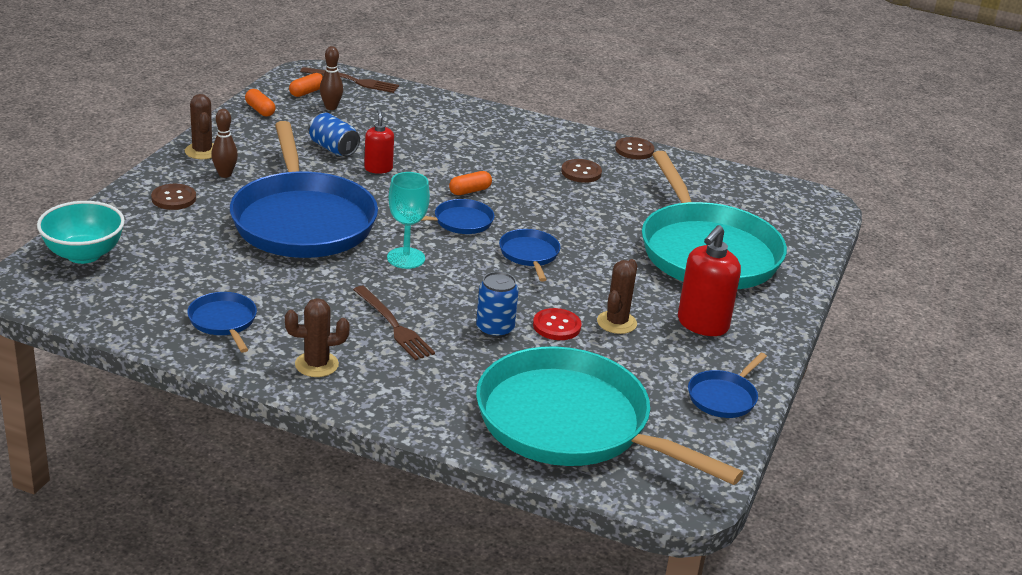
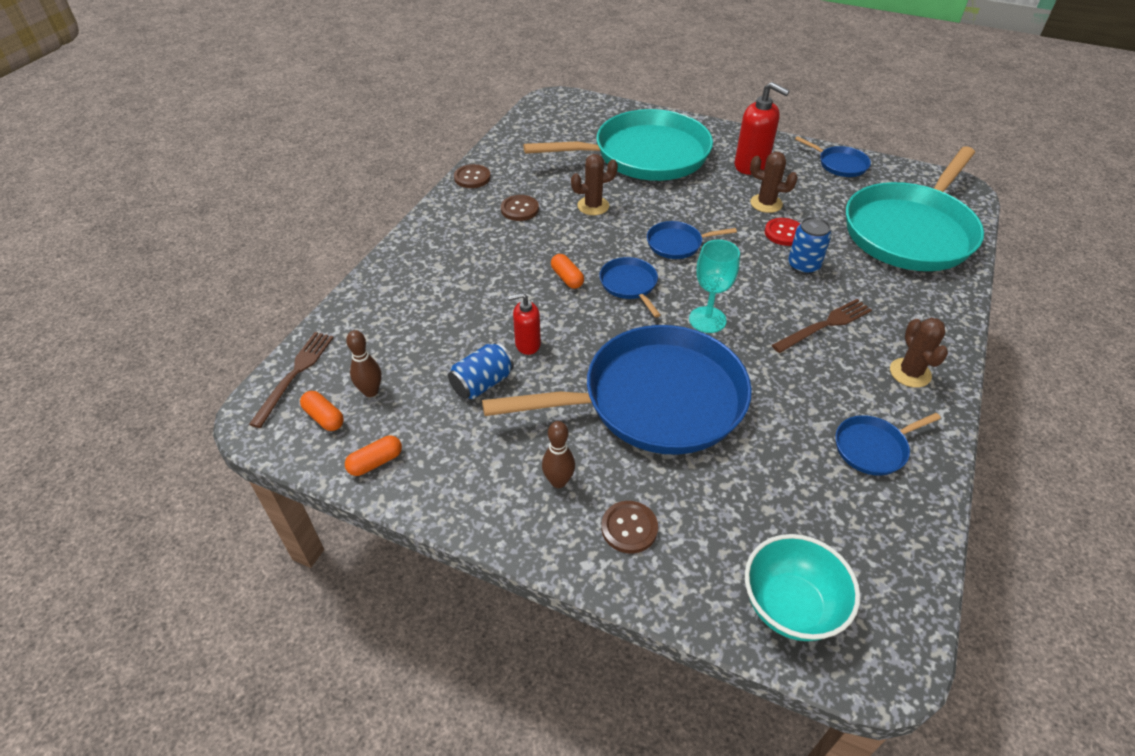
camera: 85 degrees left, 15 degrees up
(202, 151) = (498, 513): brown cactus -> brown cactus (593, 206)

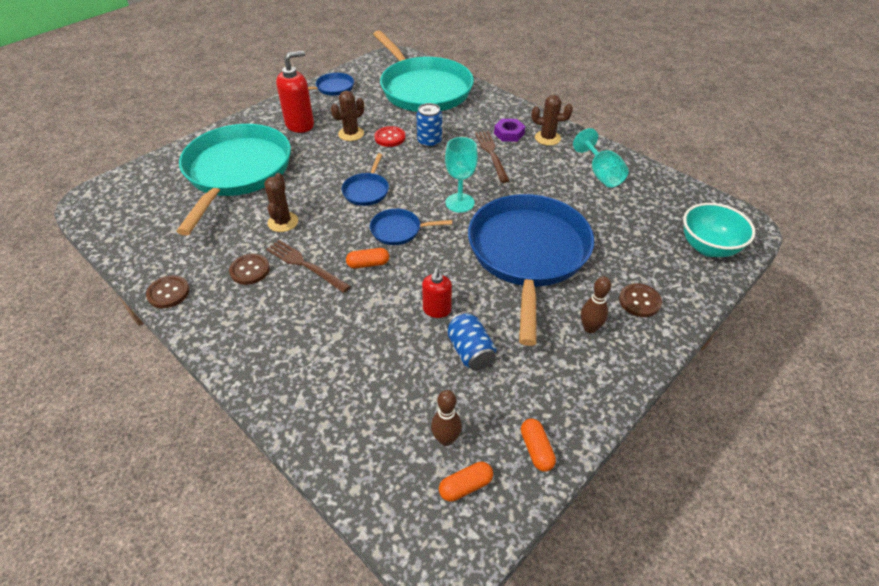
camera: 70 degrees left, 0 degrees up
(295, 374) = (392, 507): brown fork -> brown fork (305, 265)
(873, 448) = (601, 174): blue pan -> turquoise goblet
(884, 332) = (509, 134): none -> purple nut

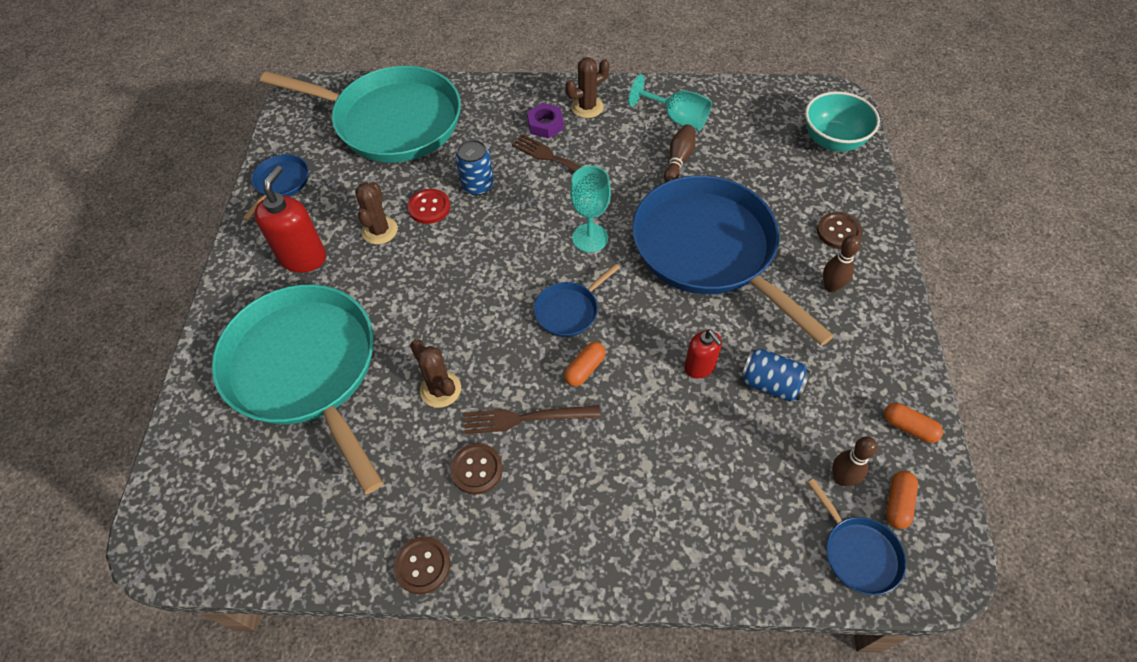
camera: 40 degrees left, 10 degrees up
(366, 191) = (483, 289): blue pan -> blue pan (858, 553)
(572, 196) = (678, 160): none -> brown bowling pin

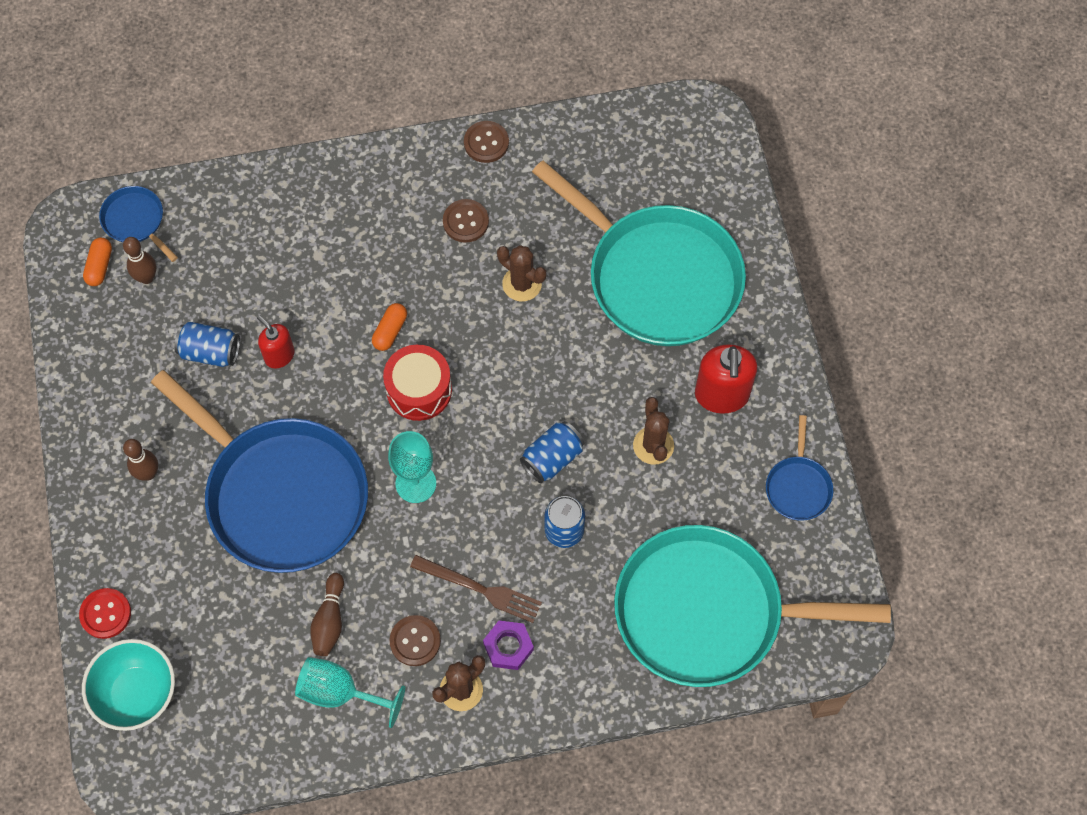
camera: 165 degrees right, 10 degrees up
(429, 207) = (609, 488): red button -> red button (105, 614)
(468, 236) = (552, 458): none -> blue can
(526, 418) = (434, 273): brown fork -> none
(569, 310) = (419, 390): blue pan -> red drum
(838, 232) = (137, 548): brown button -> brown button (415, 641)
(908, 427) = (83, 335): orange capsule -> none

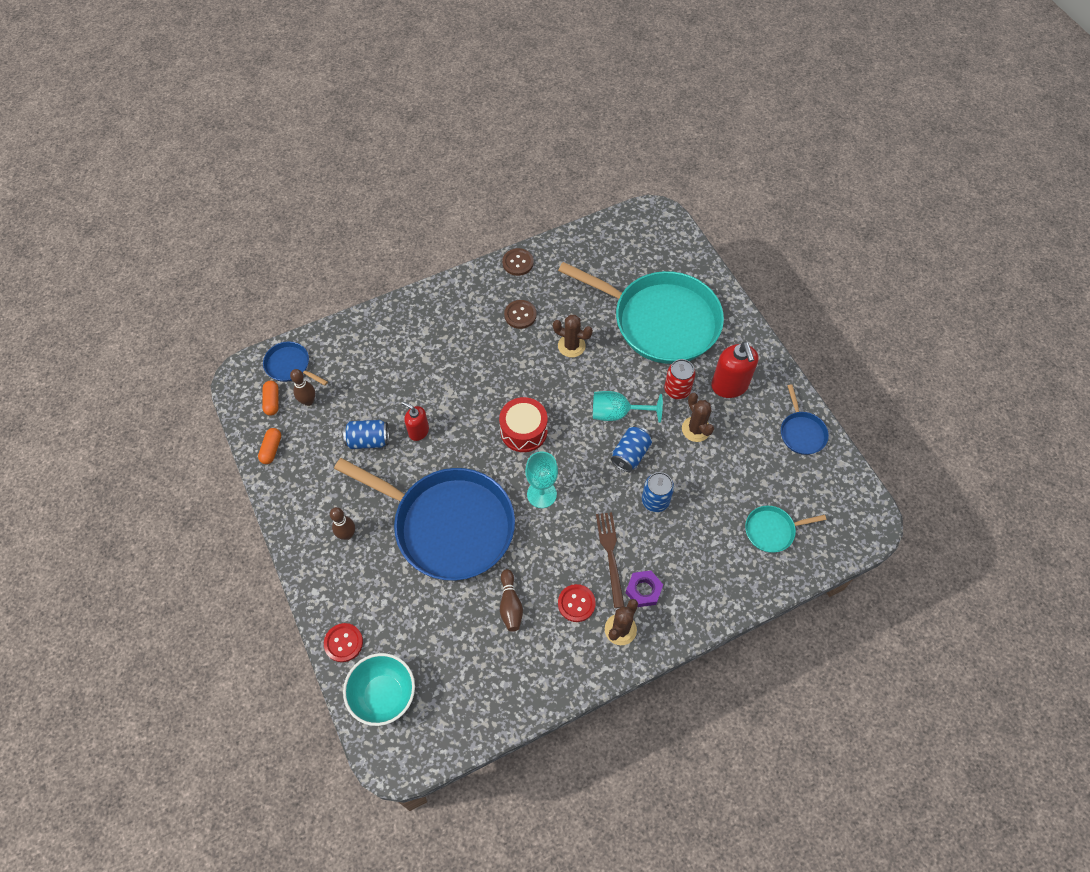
camera: 15 degrees left, 5 degrees down
(339, 692) = (533, 654): turquoise goblet -> turquoise goblet (617, 413)
(390, 331) = (491, 397): orange capsule -> orange capsule (271, 449)
(415, 641) = (576, 603): brown button -> red button
(480, 589) = (610, 555): brown fork -> brown fork turned 105 degrees counterclockwise
(646, 383) = (677, 389): none -> red can
(707, 612) = (772, 530): turquoise pan -> turquoise pan, size x0.42

